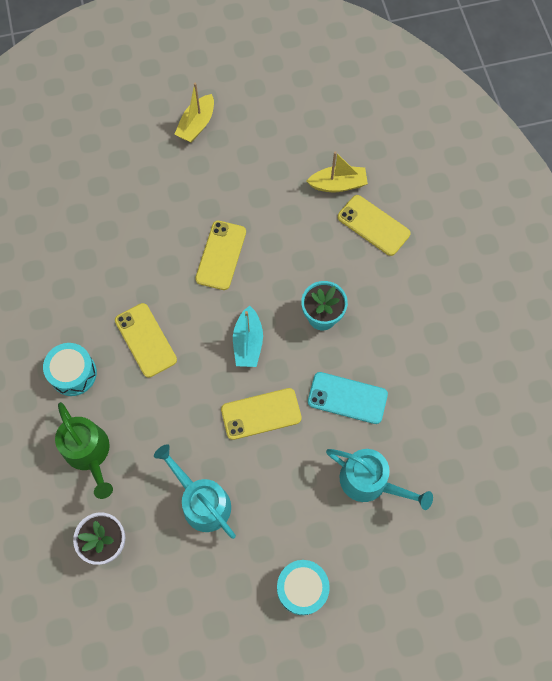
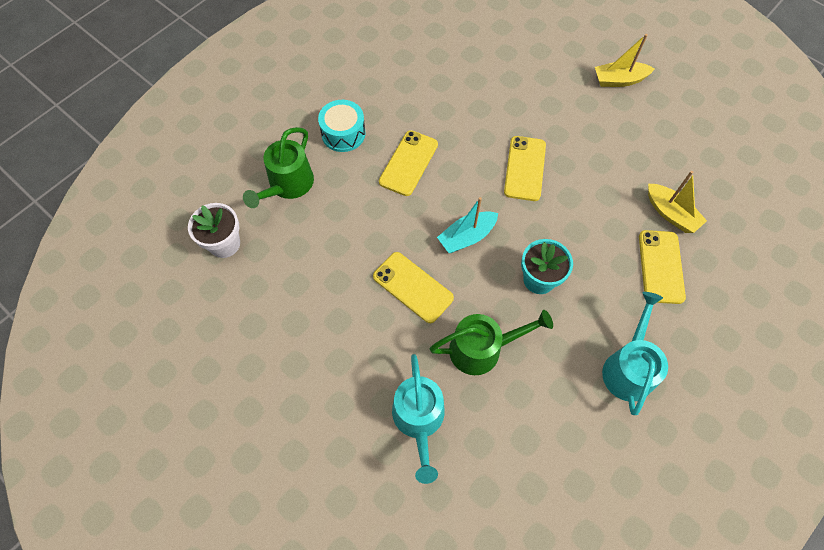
camera: 55 degrees right, 5 degrees down
(202, 502) = (304, 291): turquoise watering can -> turquoise watering can (628, 368)
(221, 255) = (525, 168): yellow phone -> yellow phone turned 60 degrees counterclockwise
(302, 588) = (281, 422): turquoise drum -> none
(347, 398) = (482, 349): turquoise phone -> green watering can

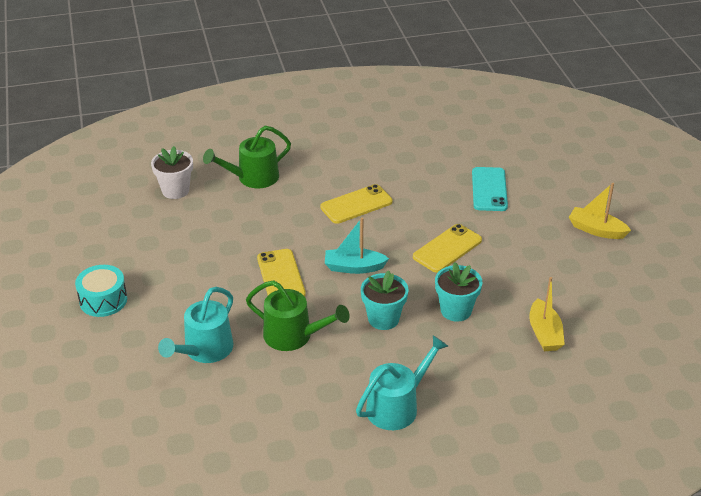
camera: 35 degrees right, 25 degrees down
(343, 133) = (325, 166): turquoise drum -> turquoise drum (103, 300)
(504, 83) = (489, 189): none -> turquoise phone
(587, 232) = (456, 310): none -> turquoise flower pot
(661, 266) = (496, 361): yellow phone -> none

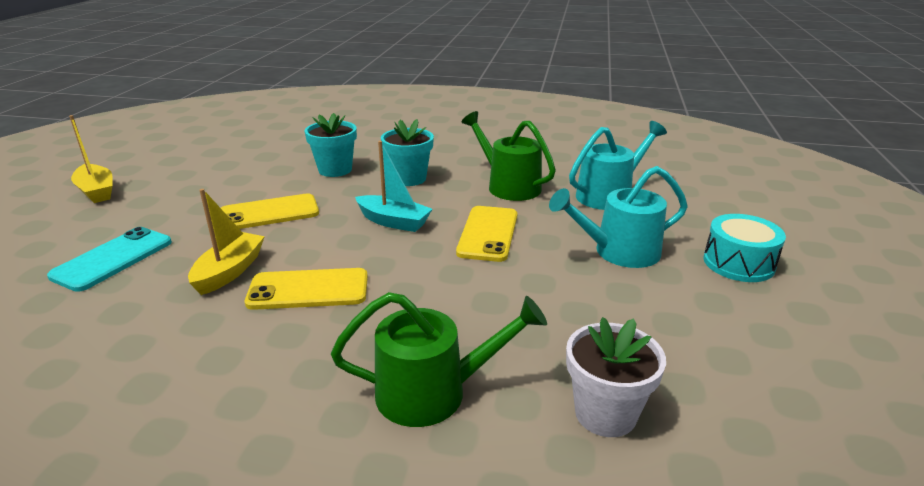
camera: 155 degrees left, 10 degrees down
(397, 406) = (453, 136): turquoise watering can -> turquoise watering can (619, 252)
(544, 333) = (285, 144): yellow boat -> yellow boat (229, 271)

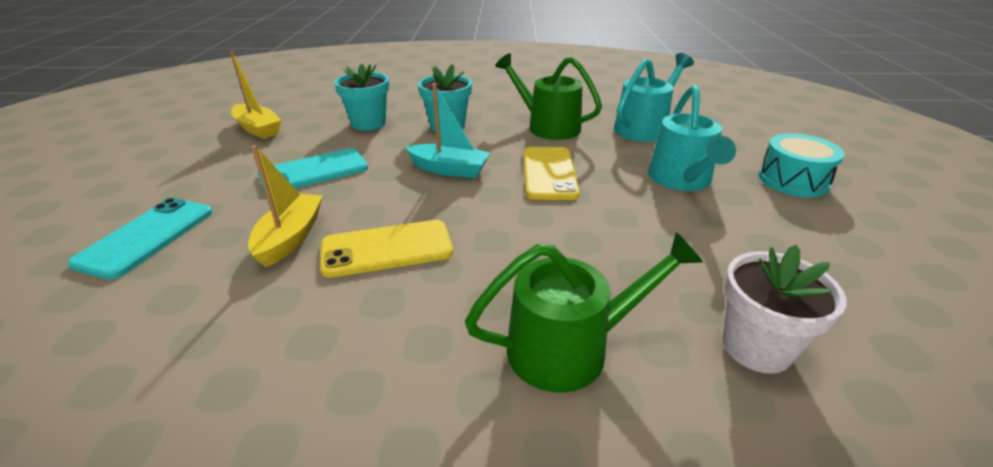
camera: 10 degrees left, 5 degrees up
(97, 191) = (107, 164): yellow boat -> yellow boat (258, 129)
(269, 213) = (314, 171): yellow phone -> turquoise phone
(619, 252) = (682, 180): turquoise watering can -> turquoise watering can turned 60 degrees counterclockwise

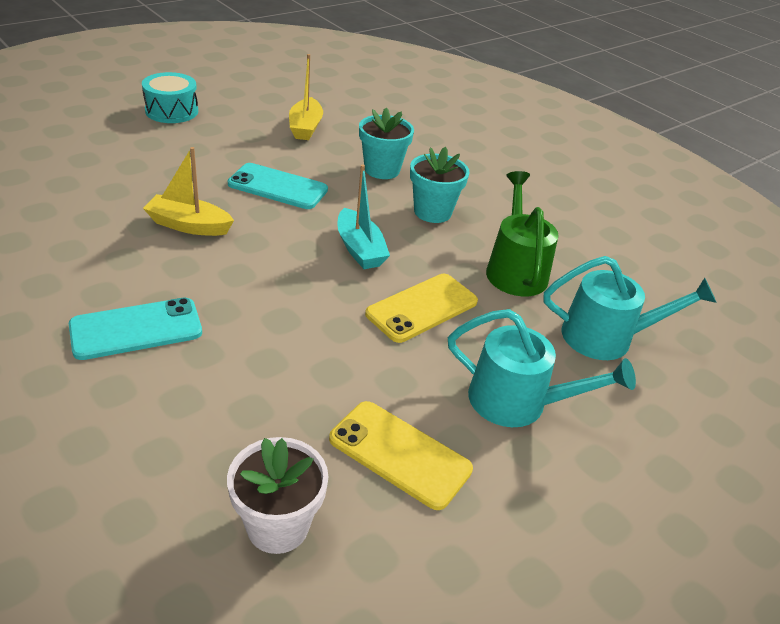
camera: 45 degrees right, 5 degrees up
(147, 237) = (134, 171): turquoise phone -> turquoise phone (136, 329)
(290, 237) = (189, 225): yellow boat -> yellow boat turned 135 degrees counterclockwise
(387, 249) = (218, 274): yellow phone -> yellow phone (400, 454)
(569, 348) = (188, 414): green watering can -> none
(682, 180) = (517, 402): turquoise watering can -> turquoise watering can turned 120 degrees counterclockwise
(793, 180) = (628, 495): turquoise drum -> turquoise drum (171, 111)

